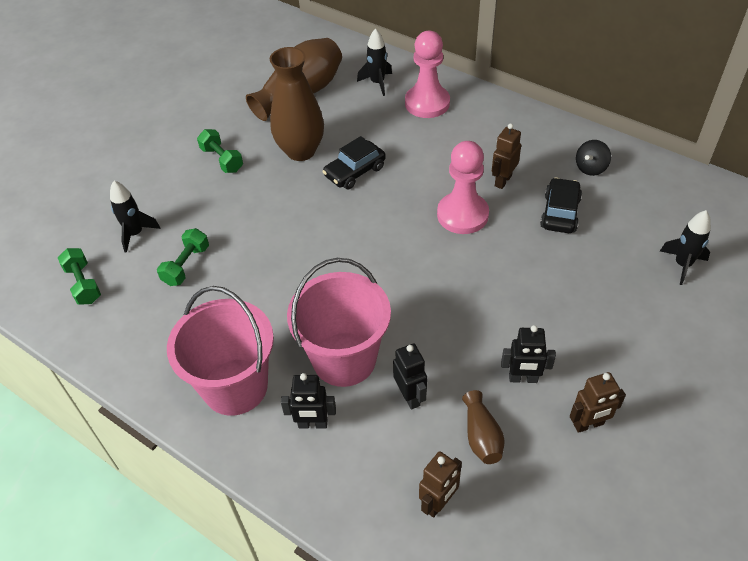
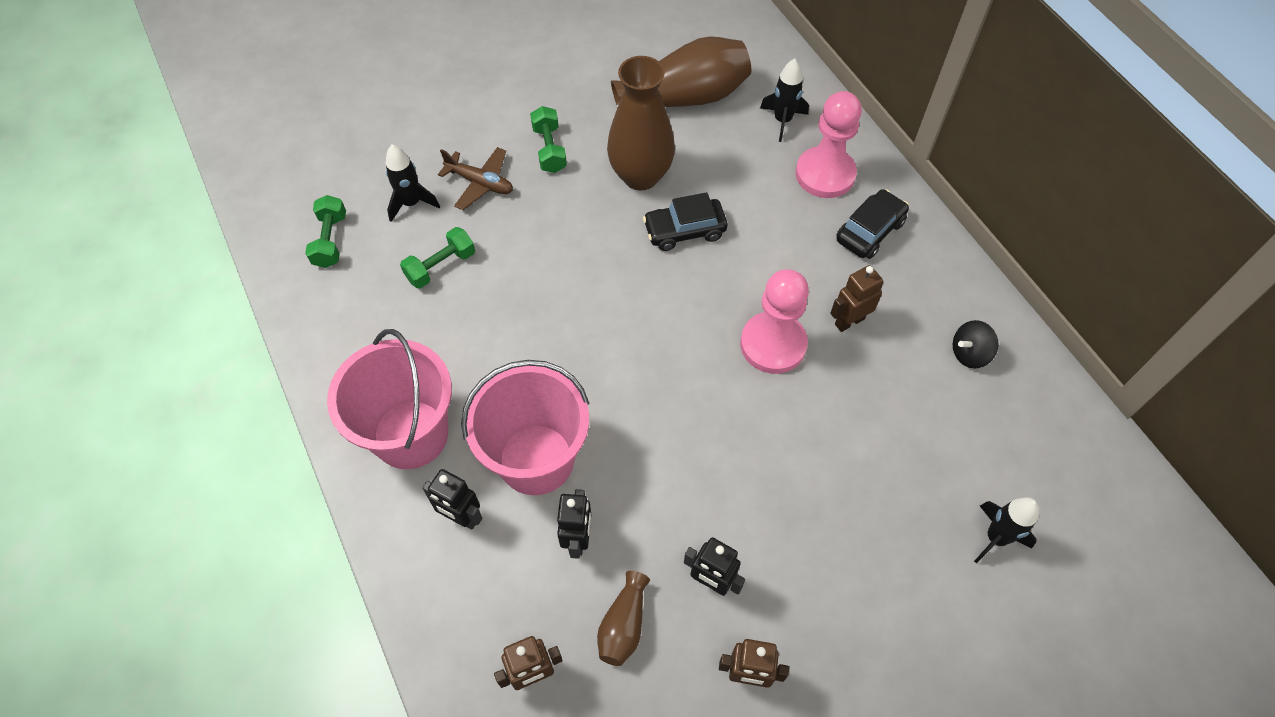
camera: 25 degrees right, 10 degrees up
(182, 200) = (480, 183): none -> brown plane
(560, 213) = (890, 396): black car -> black car (870, 231)

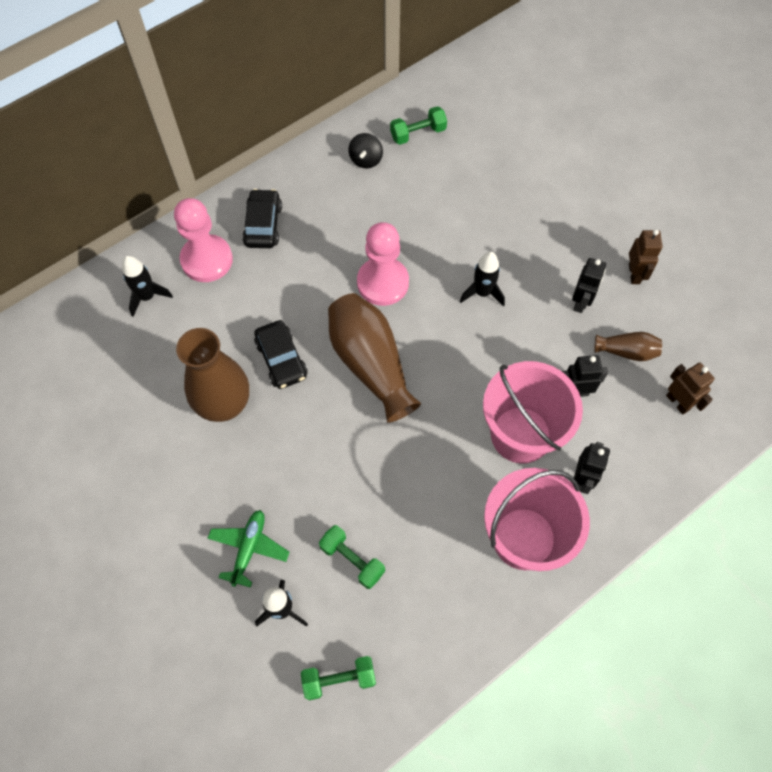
camera: 100 degrees left, 5 degrees up
(480, 183) = (249, 548): brown plane -> green plane
(549, 149) = (199, 492): green dumbbell -> green dumbbell (418, 133)
(685, 98) = (124, 381): brown vase -> brown vase (370, 364)
(849, 321) = (352, 234): brown robot -> none
(870, 231) = (263, 225): black car -> black car turned 60 degrees clockwise
(969, 353) = (366, 159): black spinning top -> black spinning top turned 45 degrees clockwise
(995, 537) = (502, 145): black rocket -> black rocket (482, 293)

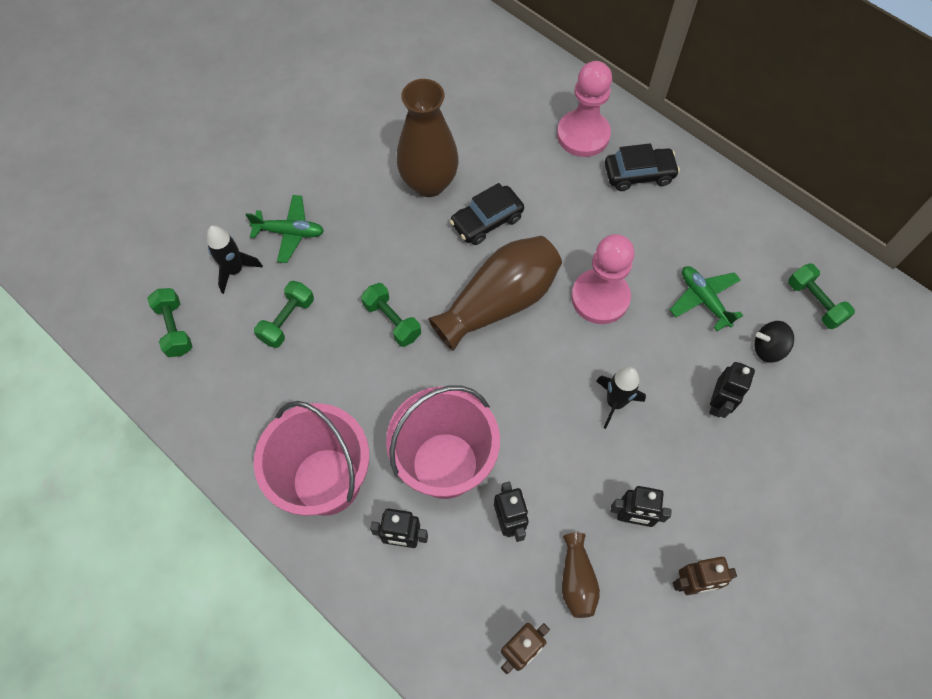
camera: 80 degrees right, 0 degrees up
(147, 297) = (529, 97): black rocket -> none
(366, 159) = (756, 254): black spinning top -> black spinning top (768, 348)
(372, 460) = (392, 321): none -> green dumbbell
(400, 207) = (704, 300): none -> green plane
(494, 220) = (718, 403): none -> black robot

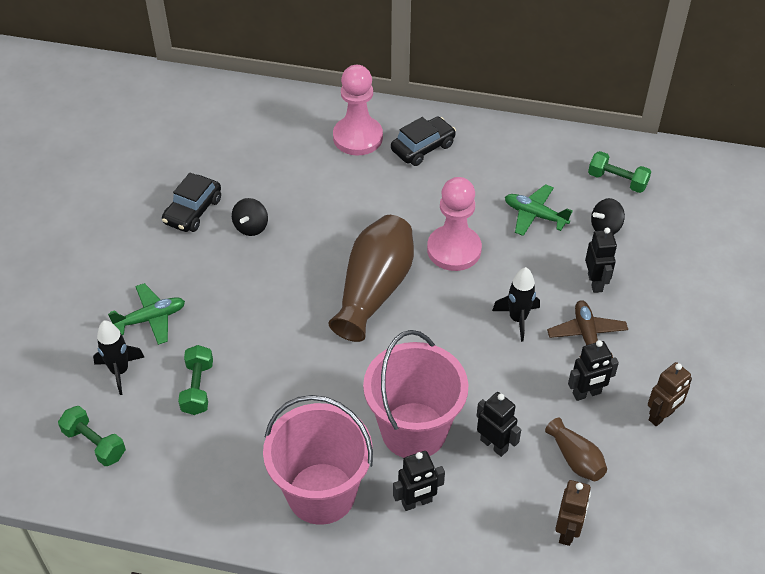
camera: 30 degrees left, 15 degrees down
(392, 321) = (292, 345): green dumbbell -> none
(429, 183) = (251, 227): brown vase -> black spinning top
(487, 221) = (321, 234): black car -> black car (193, 211)
(672, 456) = (586, 336): none -> brown plane

